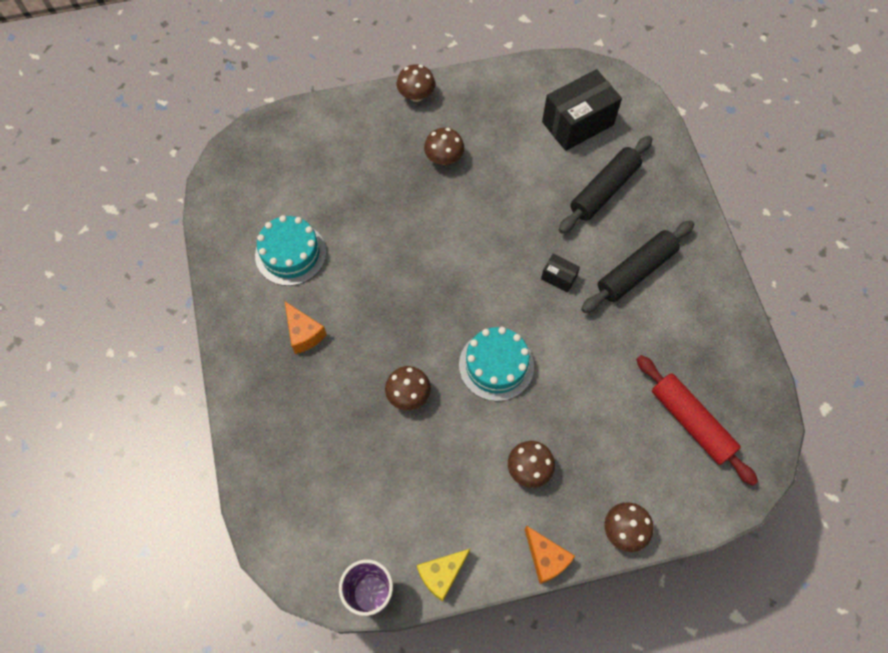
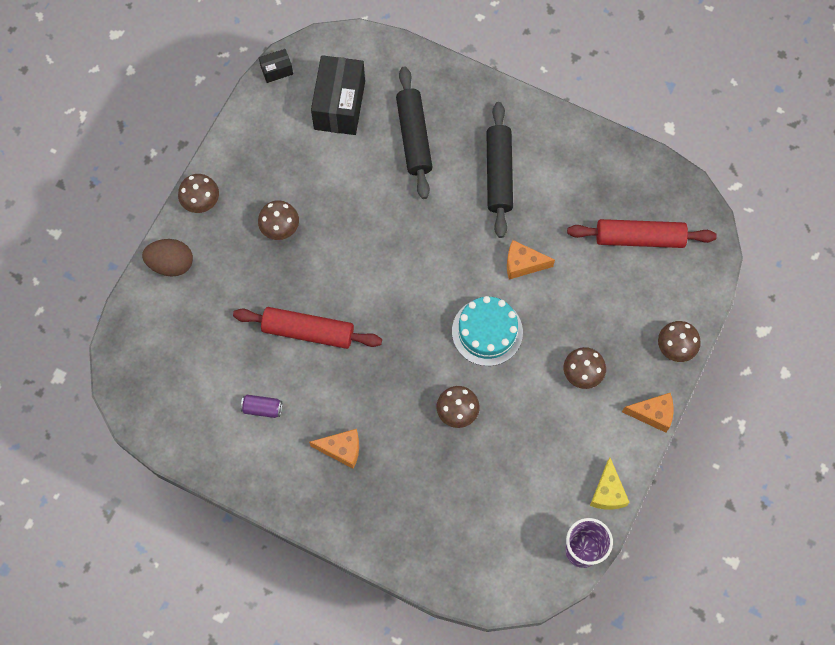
camera: 50 degrees left, 5 degrees up
(290, 254) = (262, 408): turquoise cake -> purple can
(351, 113) = (171, 264): none -> brown egg
(380, 238) = (308, 331): none -> red rolling pin
(558, 277) = (456, 230): black box -> black box (277, 70)
(578, 348) = (523, 264): none -> orange cheese

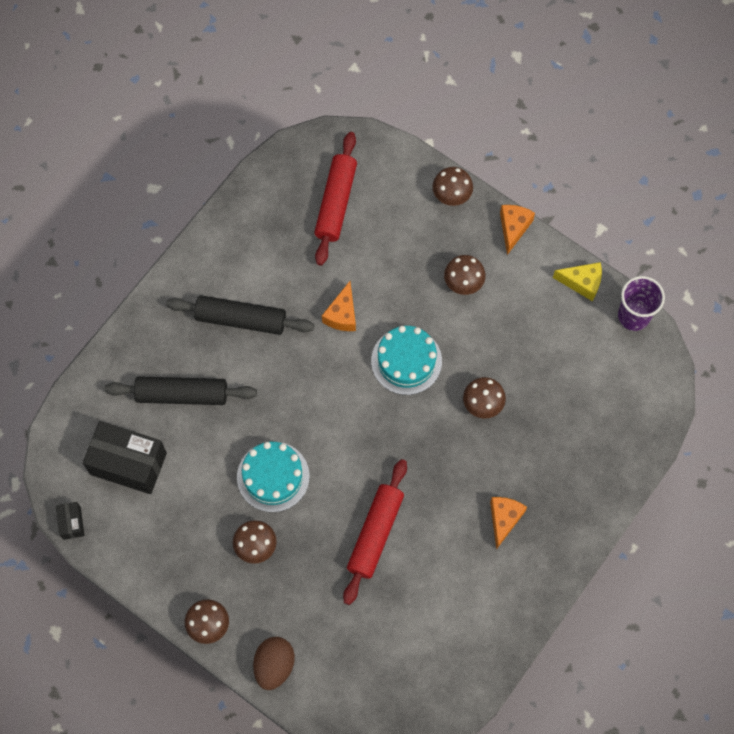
camera: 80 degrees left, 0 degrees up
(262, 408) = (449, 591): purple can -> none
(348, 230) = (273, 476): none -> turquoise cake

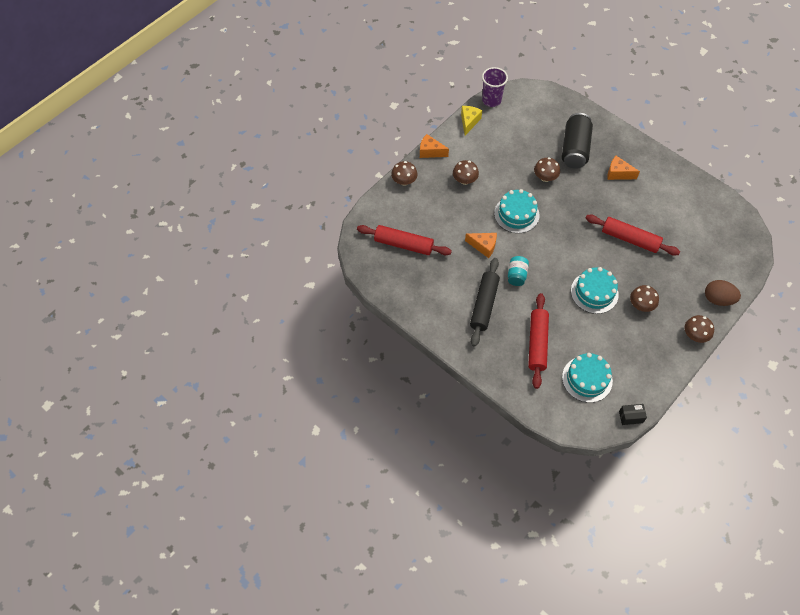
camera: 85 degrees left, 10 degrees down
(128, 463) = (587, 379): black box -> turquoise cake
(182, 394) = (537, 343): black rolling pin -> red rolling pin
(294, 363) = (516, 275): none -> turquoise jar
(547, 450) = (575, 149): none -> black can

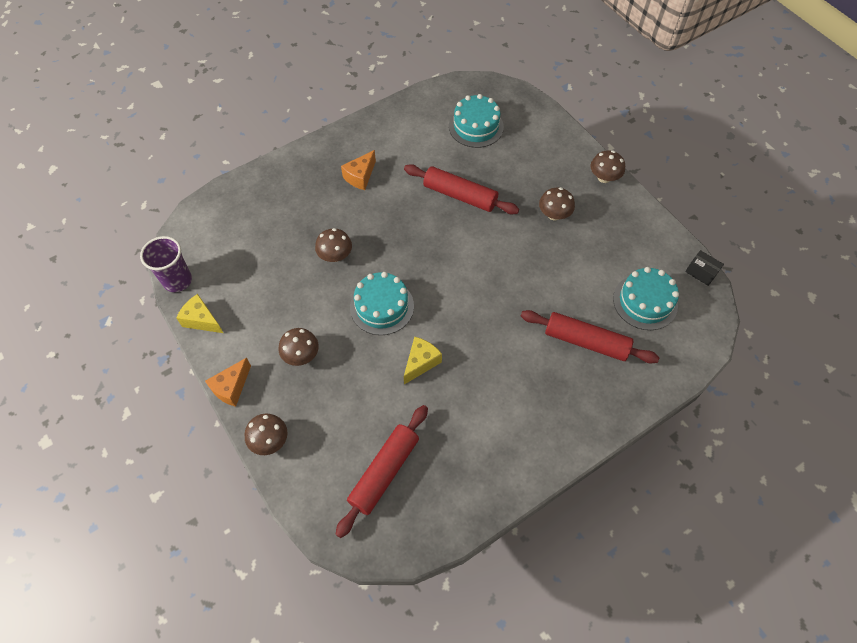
camera: 75 degrees left, 0 degrees up
(483, 246) = (421, 362): orange cheese -> yellow cheese
(484, 305) = (514, 389): black rolling pin -> none
(516, 275) = (478, 335): turquoise jar -> none
(575, 149) = (304, 209): black can -> none
(594, 292) = (525, 256): turquoise cake -> turquoise cake (476, 126)
(630, 239) = (460, 196): red rolling pin -> red rolling pin turned 75 degrees clockwise
(630, 417) = (701, 273): black box -> black box turned 60 degrees counterclockwise
(718, 299) = (562, 142): brown egg -> none

